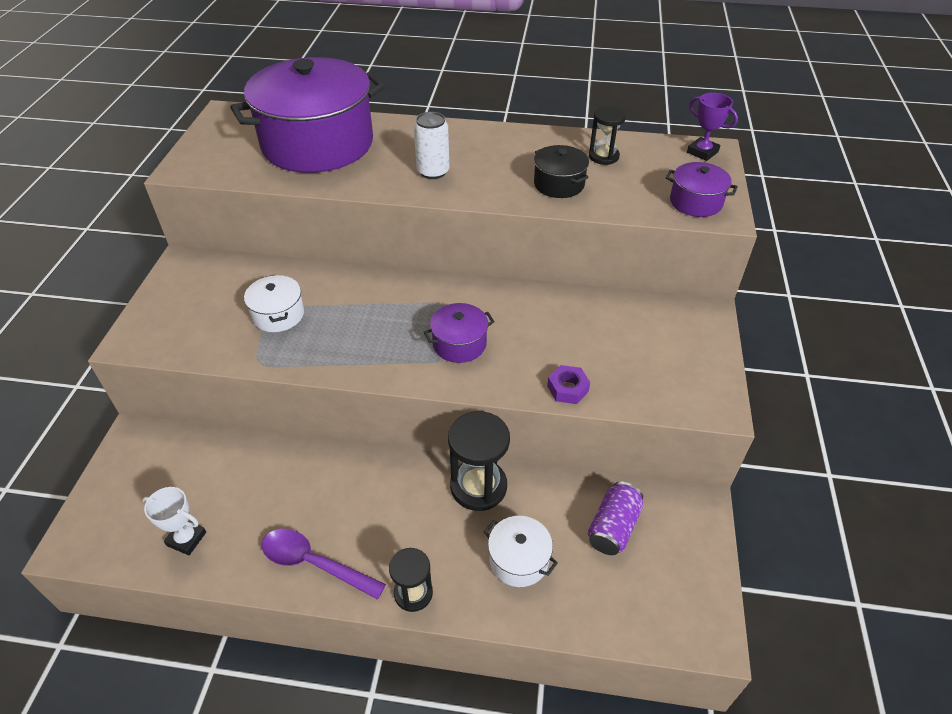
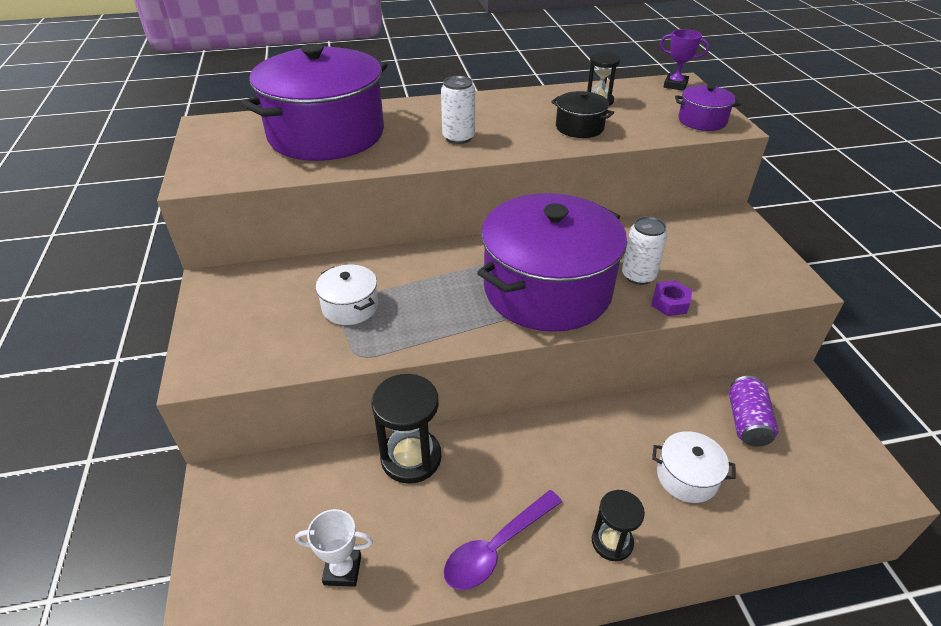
camera: 20 degrees left, 5 degrees down
(314, 563) = (497, 547): purple spoon -> purple spoon turned 45 degrees counterclockwise
(459, 344) = (547, 290): purple pot -> purple pot, size x2.35
(478, 486) = (608, 423): black hourglass -> black hourglass (411, 458)
(556, 352) = (638, 276): none -> white can

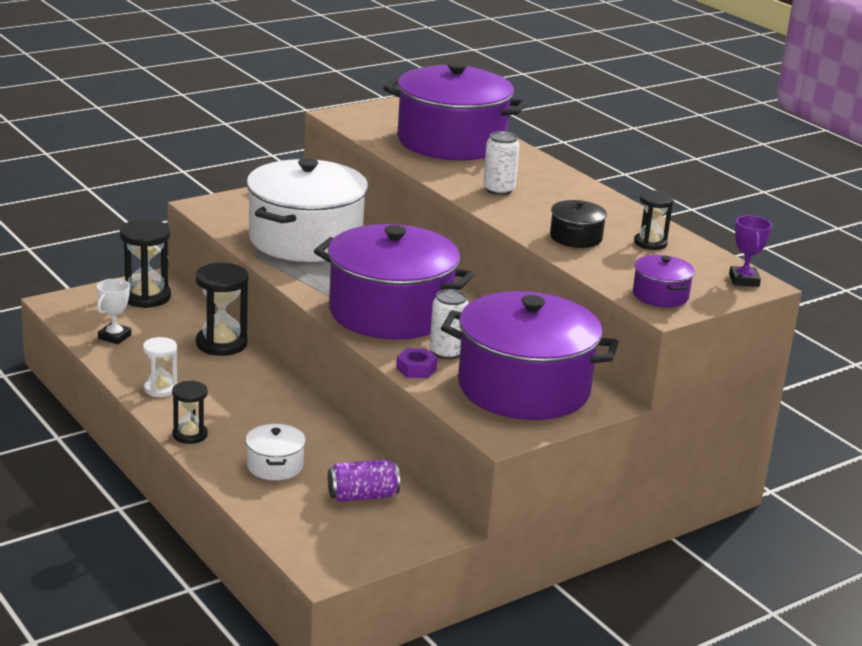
camera: 65 degrees right, 15 degrees down
(254, 507) = (146, 297): none -> black hourglass
(342, 570) = (114, 337): white trophy -> white trophy turned 45 degrees clockwise
(350, 307) = (305, 239): white pot -> white pot, size x2.35
(497, 547) = (160, 389): purple spoon -> white hourglass
(711, 250) = (524, 388): none -> purple pot

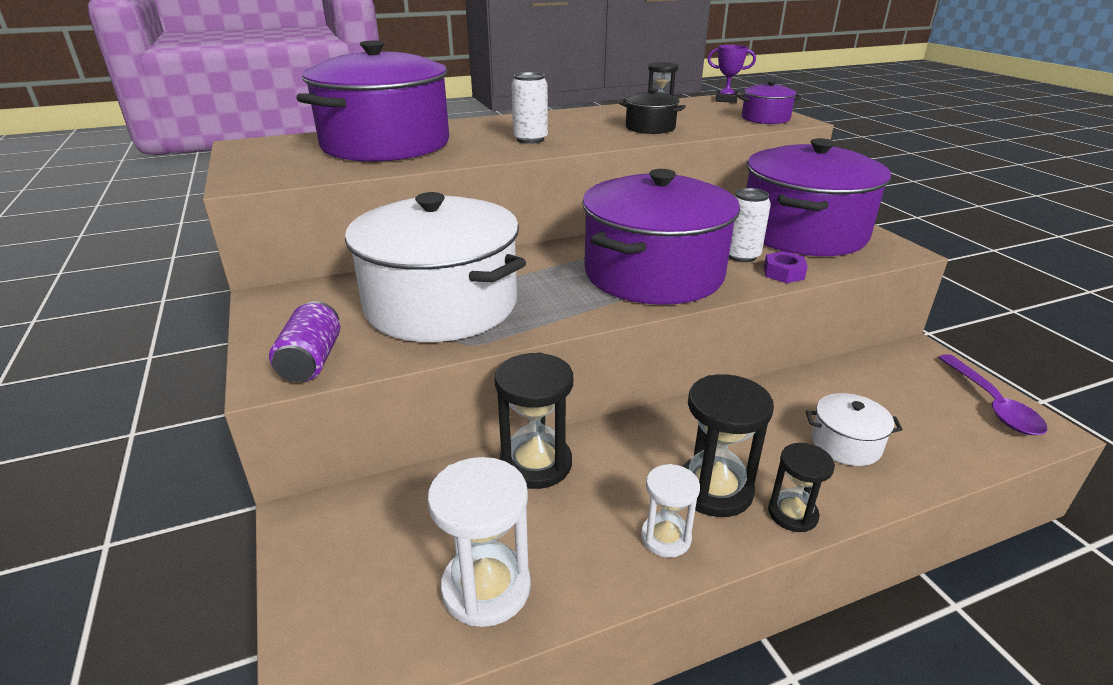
camera: 75 degrees left, 5 degrees up
(114, 337) = (486, 588): white trophy -> white hourglass
(146, 297) = (355, 537): black hourglass -> black hourglass (714, 489)
(357, 551) = (992, 404): none -> purple spoon
(362, 496) = (883, 389): purple can -> purple can (311, 361)

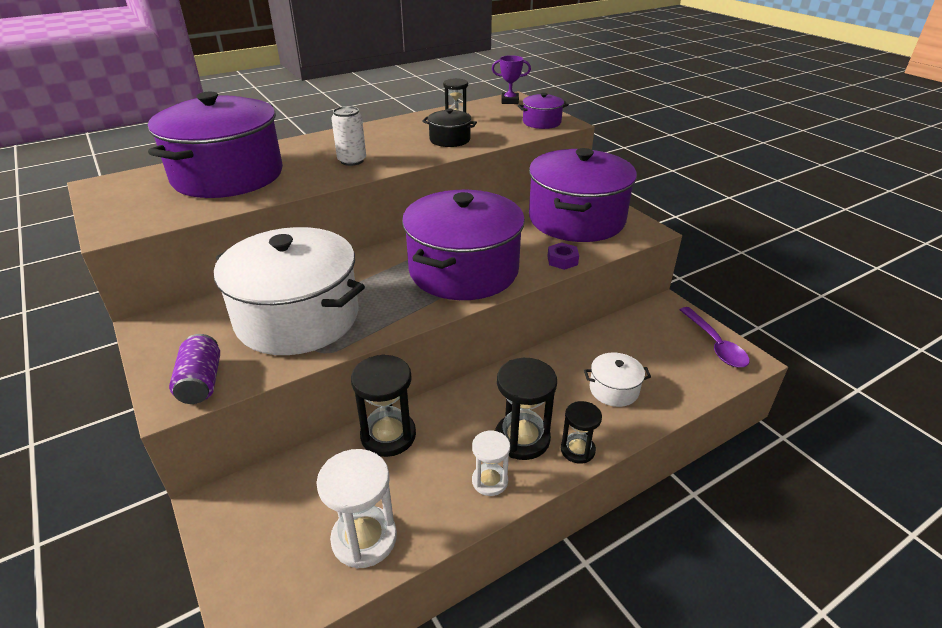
camera: 10 degrees left, 5 degrees up
(741, 256) = (530, 246): white can -> none

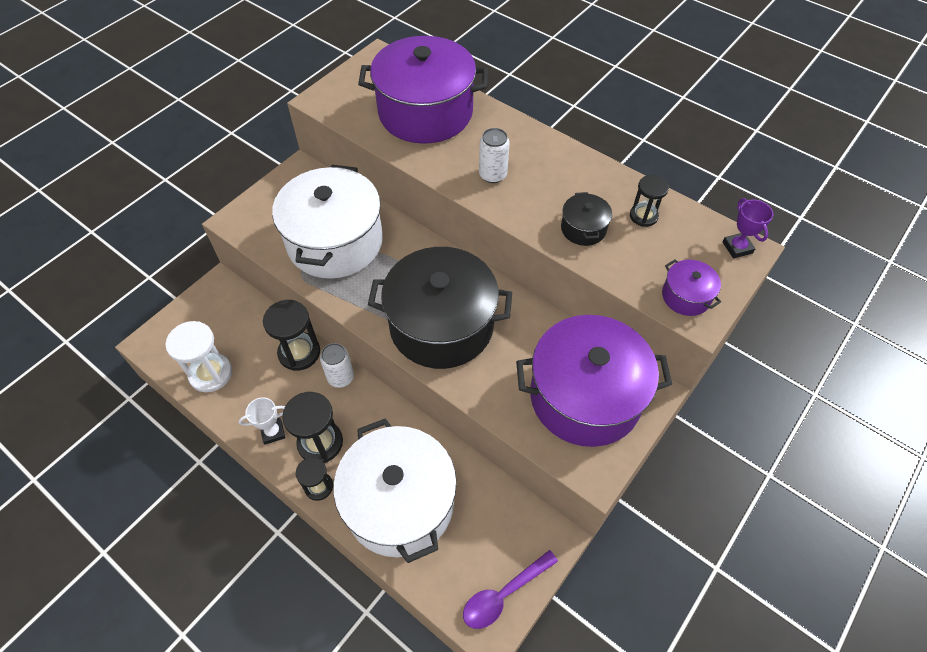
camera: 70 degrees right, 20 degrees up
(201, 382) = (253, 225): purple can -> none
(444, 405) = (341, 377): none -> white can
(463, 270) = (441, 325): purple pot -> black pot
(490, 481) = (273, 432): white hourglass -> white trophy
(562, 260) = (492, 401): purple nut -> none
(614, 389) = (399, 503): white pot -> white pot, size x2.35

